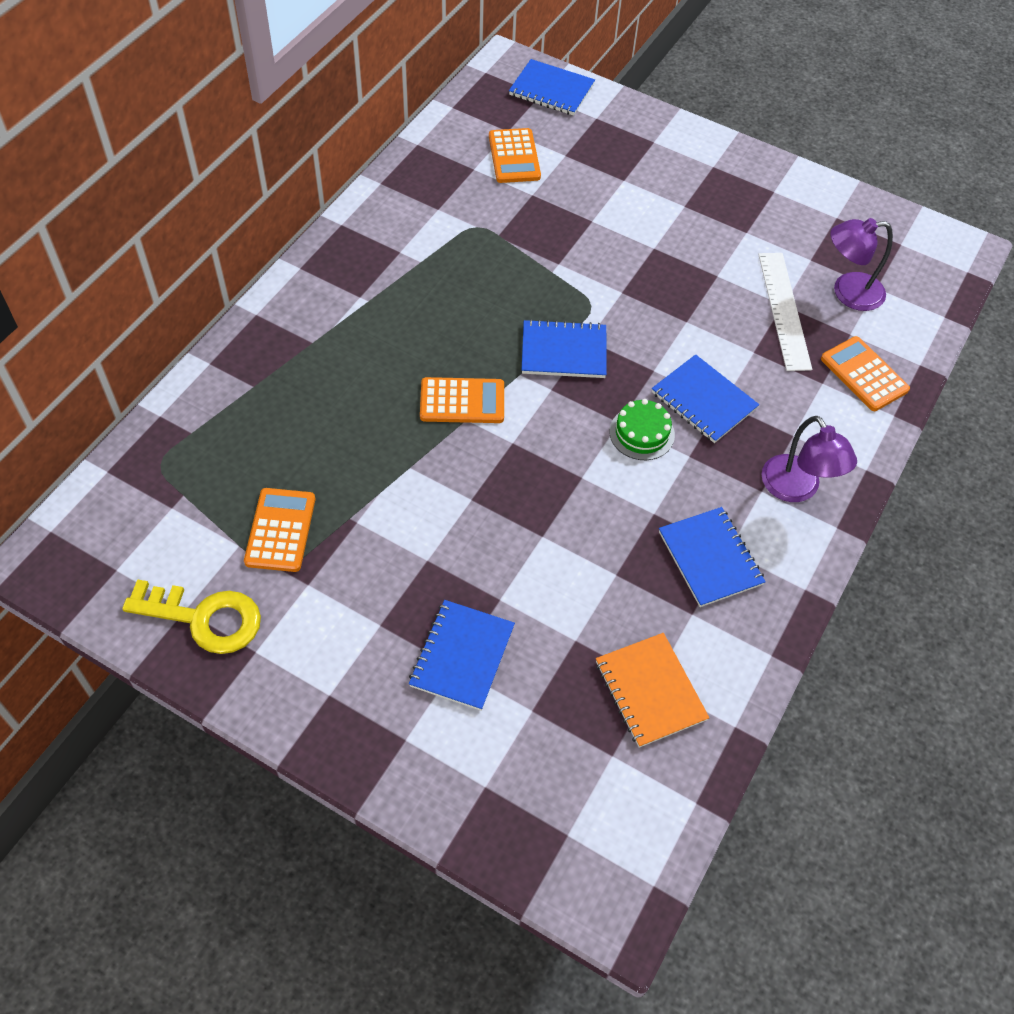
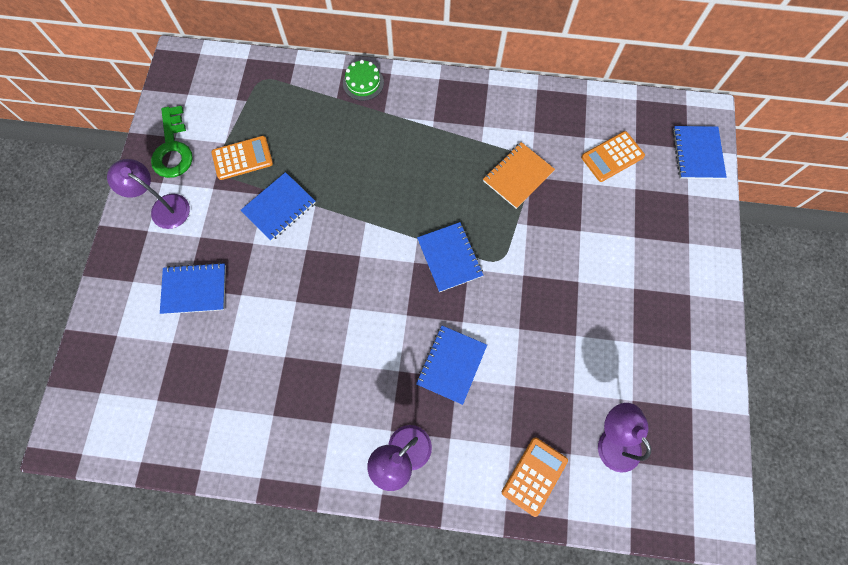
camera: 70 degrees right, 15 degrees up
(204, 618) = (173, 148): yellow key -> green key
(301, 660) = (164, 207): none -> purple lamp
(462, 401) = (378, 213): orange calculator -> none
(642, 433) = (403, 333): green cake -> green cake (363, 83)
(650, 691) = (207, 407): orange notebook -> orange notebook (518, 176)
(710, 558) = (320, 413): blue notebook -> blue notebook (279, 207)
(783, 310) = (567, 395): white ruler -> none

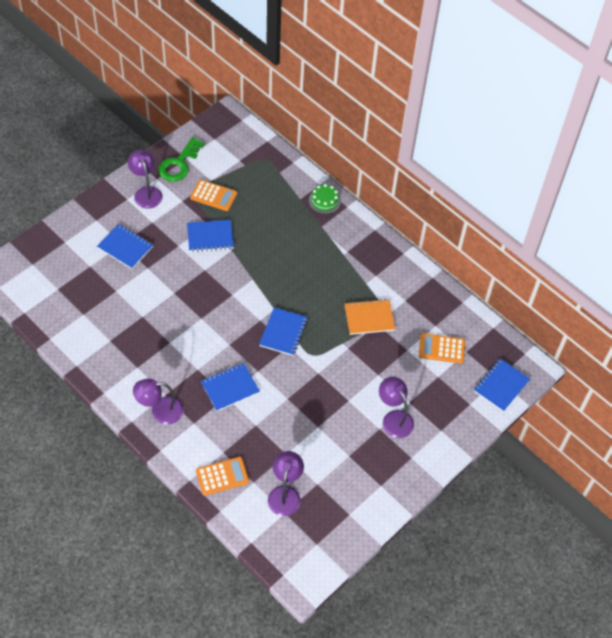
camera: 35 degrees right, 15 degrees down
(637, 266) = (394, 418): none -> purple lamp

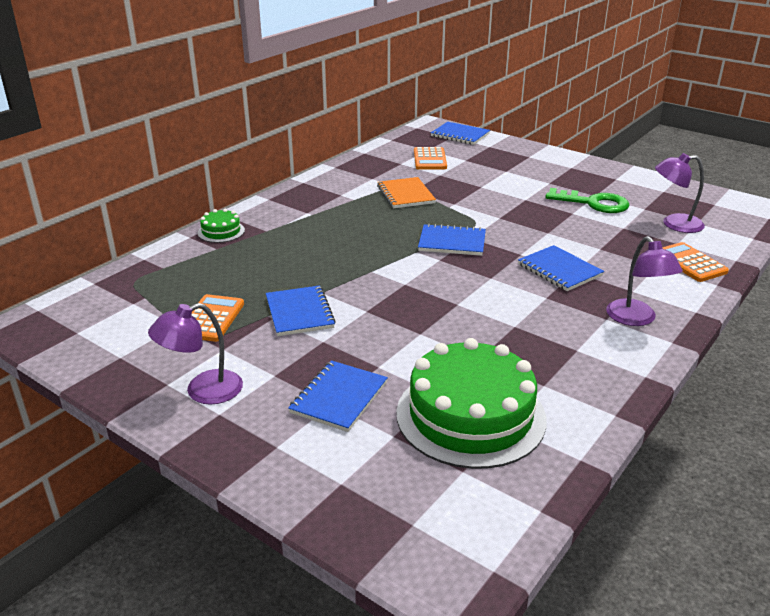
camera: 95 degrees left, 25 degrees down
(95, 301) = (470, 415): none -> green cake
(179, 164) = (133, 362): green key -> green key (593, 203)
(394, 418) = (531, 176): purple lamp -> none

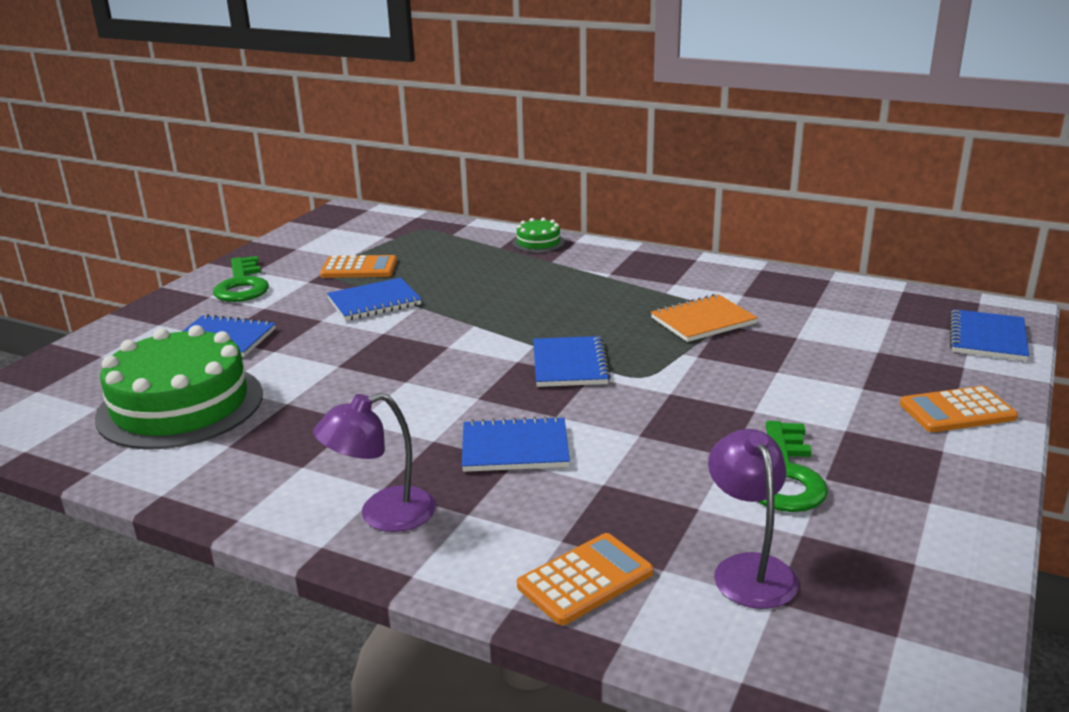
camera: 80 degrees right, 5 degrees down
(203, 391) = (242, 285): purple lamp -> green key
(429, 159) = (850, 324): orange calculator -> orange calculator (957, 411)
(559, 270) = (515, 448): blue notebook -> blue notebook turned 45 degrees clockwise

